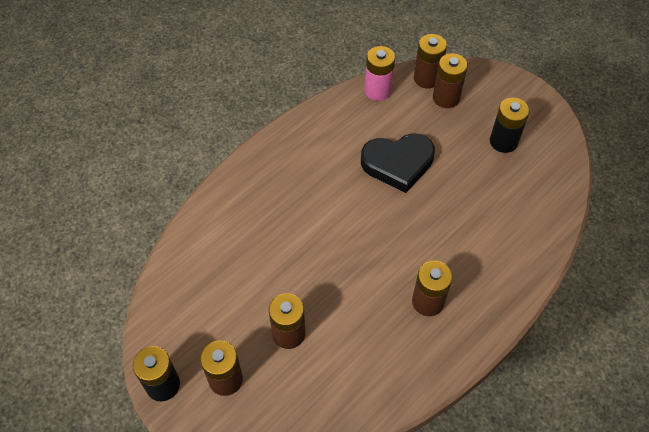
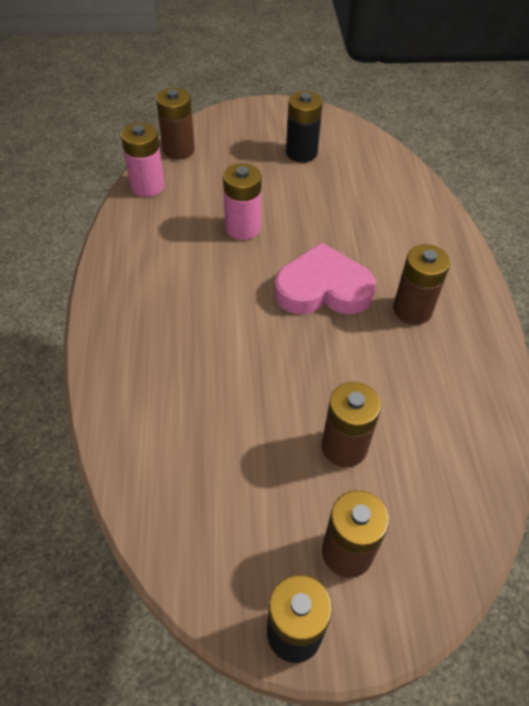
camera: 50 degrees left, 5 degrees down
(393, 242) = (323, 288): none -> pink heart
(398, 164) = (243, 228): black heart -> pink battery
(446, 98) = (214, 153): brown battery -> none

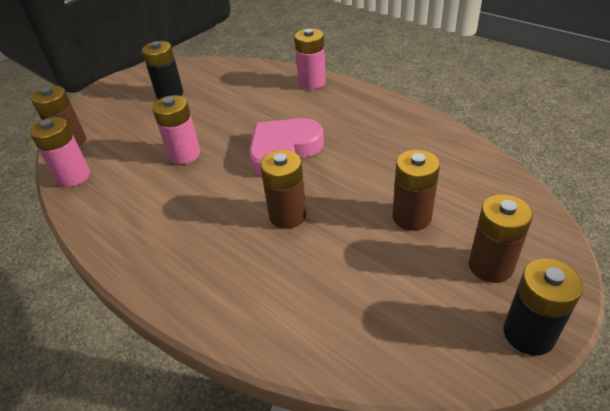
camera: 40 degrees left, 10 degrees down
(412, 310) = (349, 126): brown battery -> brown battery (287, 215)
(441, 232) = (312, 82): none -> pink battery

